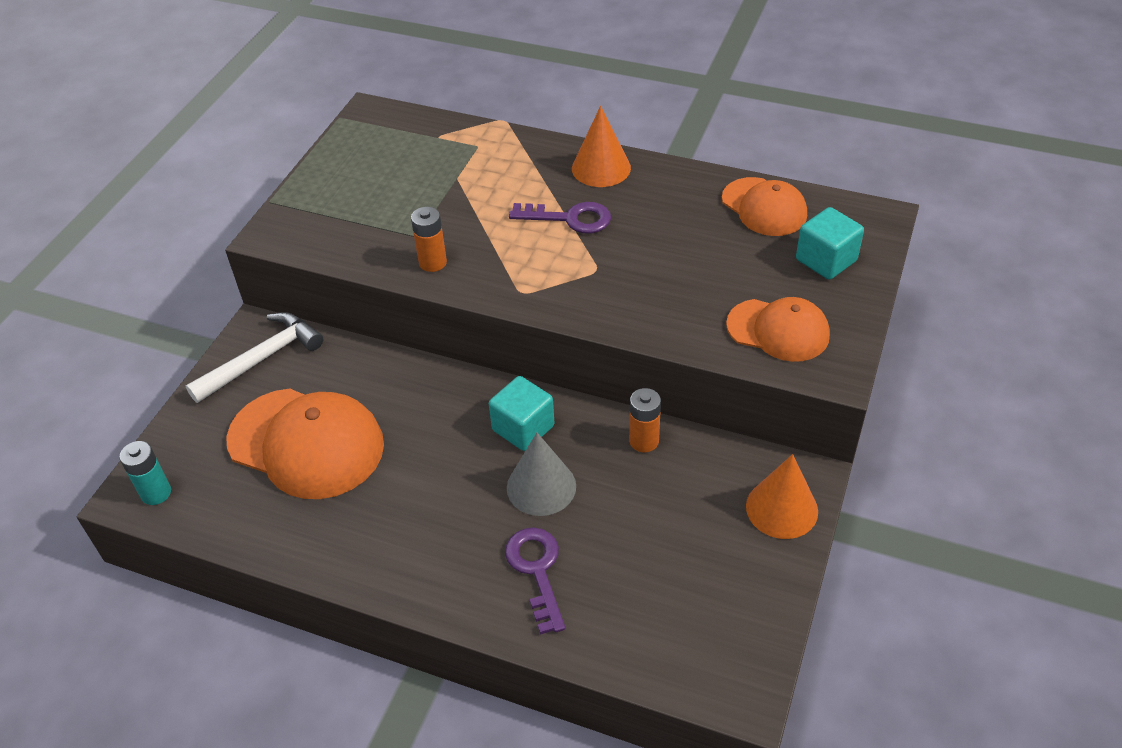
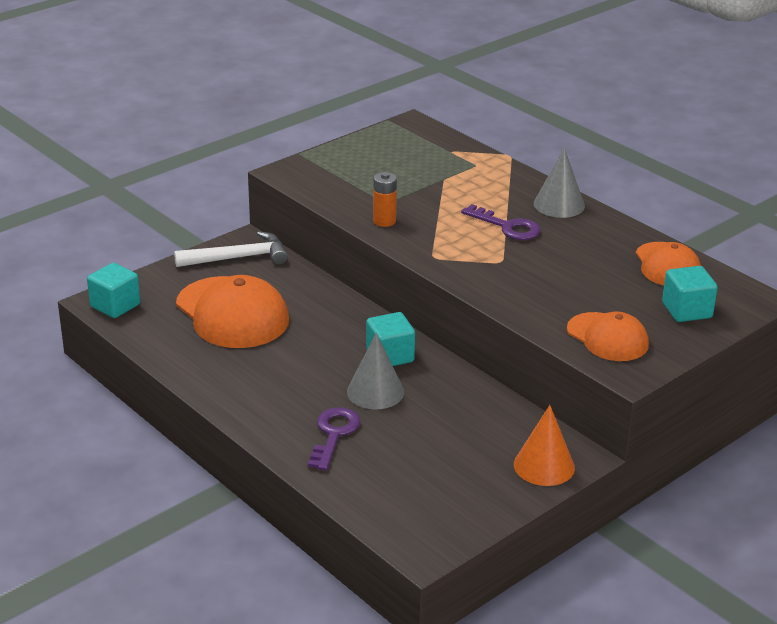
camera: 25 degrees right, 15 degrees down
(156, 493) = (115, 306): turquoise battery -> turquoise cube
(601, 168) = (559, 205): orange cone -> grey cone
(644, 441) = (473, 393): orange battery -> none

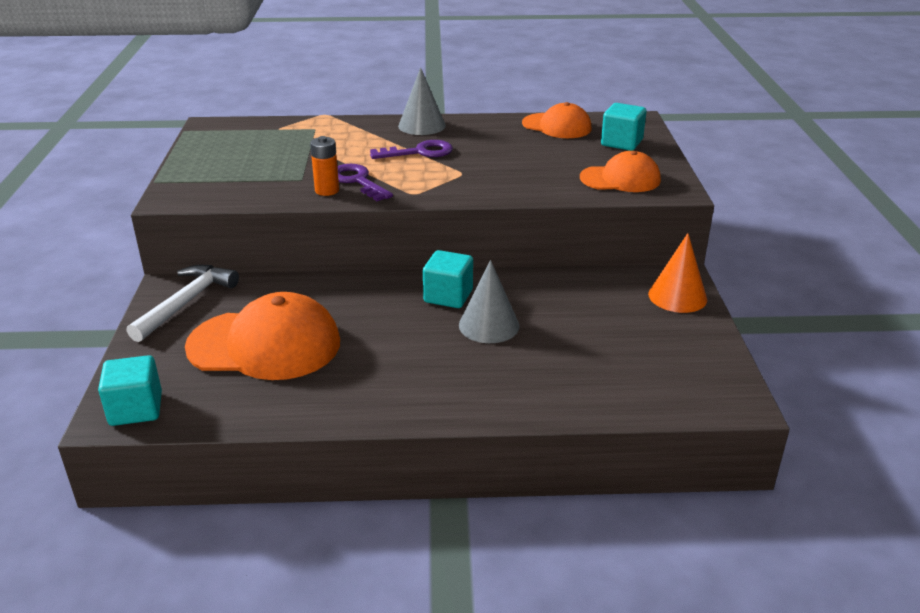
camera: 50 degrees left, 0 degrees up
(334, 434) = (523, 374): purple key -> purple key (357, 181)

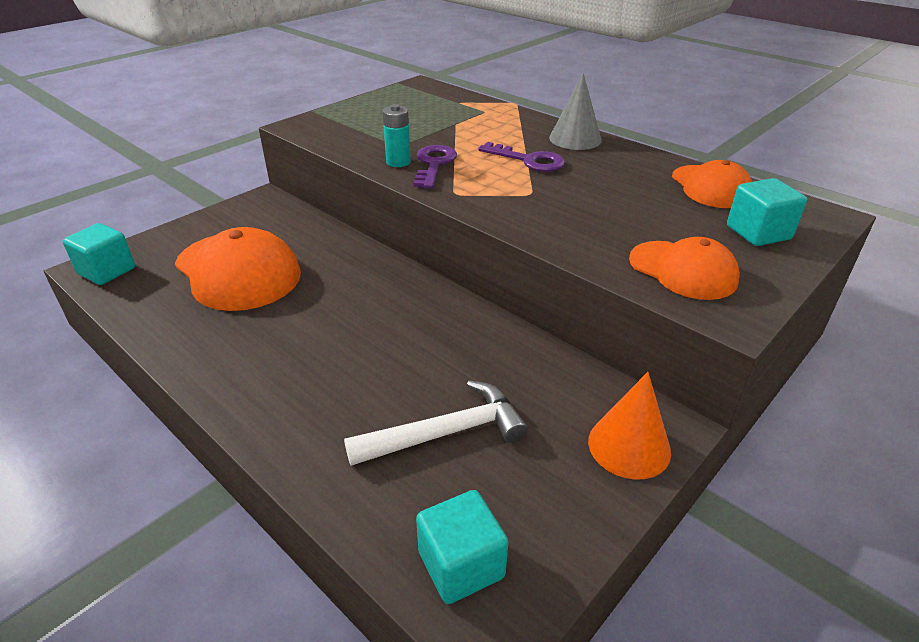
camera: 45 degrees right, 5 degrees up
(186, 303) = (252, 214): white hammer -> white hammer (445, 433)
(327, 190) = (398, 162): orange battery -> turquoise battery
(448, 296) = (414, 308): turquoise cube -> turquoise cube (461, 565)
(489, 325) = (400, 354): grey cone -> none

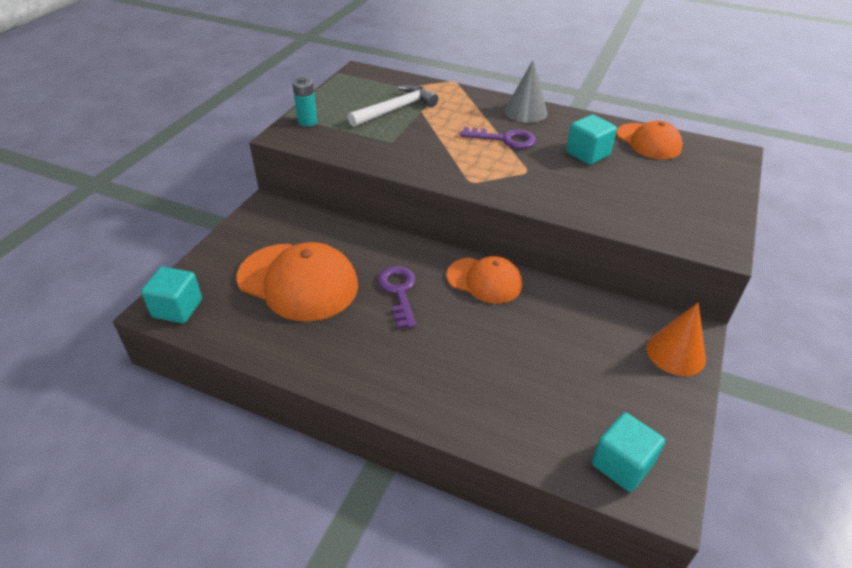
camera: 20 degrees left, 5 degrees up
(398, 162) = (403, 159): turquoise battery -> turquoise battery (307, 122)
(434, 164) = (433, 156): purple key -> purple key (399, 291)
(445, 433) = (553, 377): white hammer -> white hammer (395, 109)
(683, 270) = (671, 218): orange cap -> orange cap (484, 280)
(758, 233) = (700, 176): turquoise cube -> turquoise cube (587, 154)

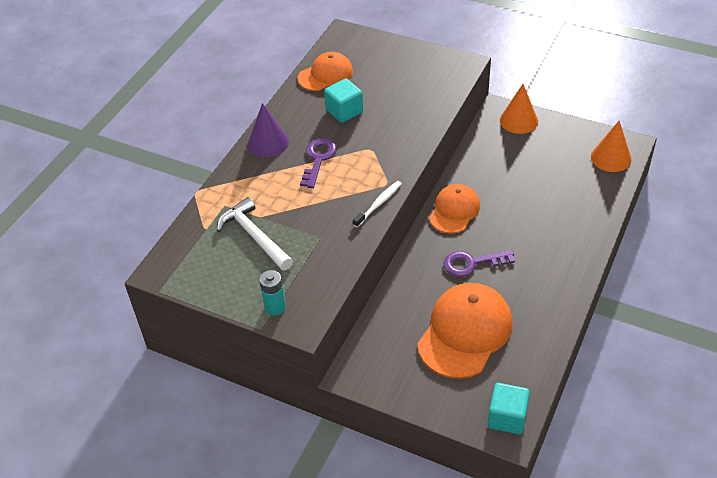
camera: 85 degrees left, 5 degrees up
(438, 176) = (379, 204): none -> white toothbrush
(526, 112) = (268, 142): grey cone -> purple cone
(622, 464) = (611, 158): turquoise cube -> orange cone

